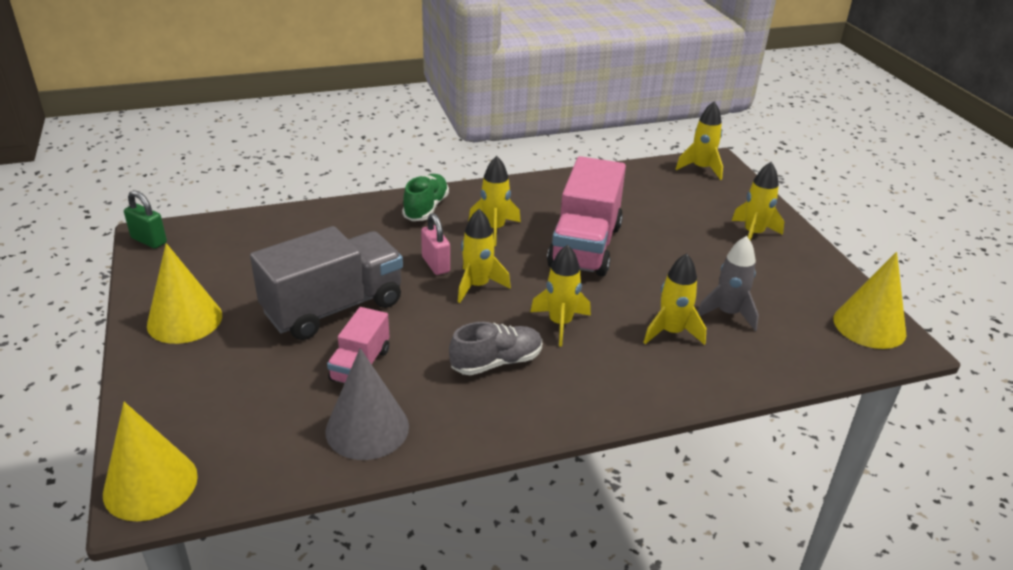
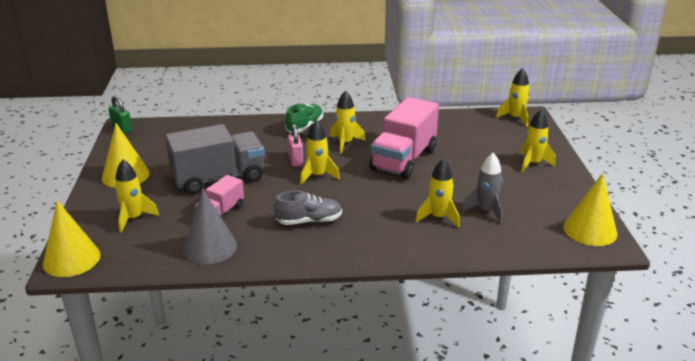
camera: 15 degrees right, 5 degrees down
(560, 323) = (363, 204): yellow rocket -> yellow rocket (133, 218)

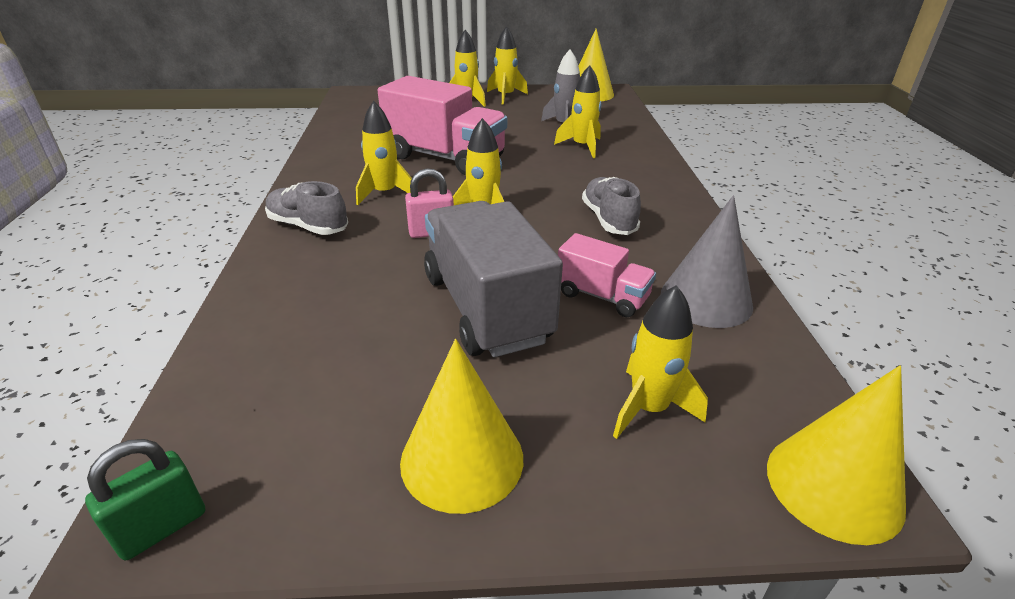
camera: 90 degrees left, 5 degrees up
(305, 126) = (308, 226): green shoe -> grey shoe
(515, 118) = (357, 98): yellow rocket -> yellow rocket (505, 96)

